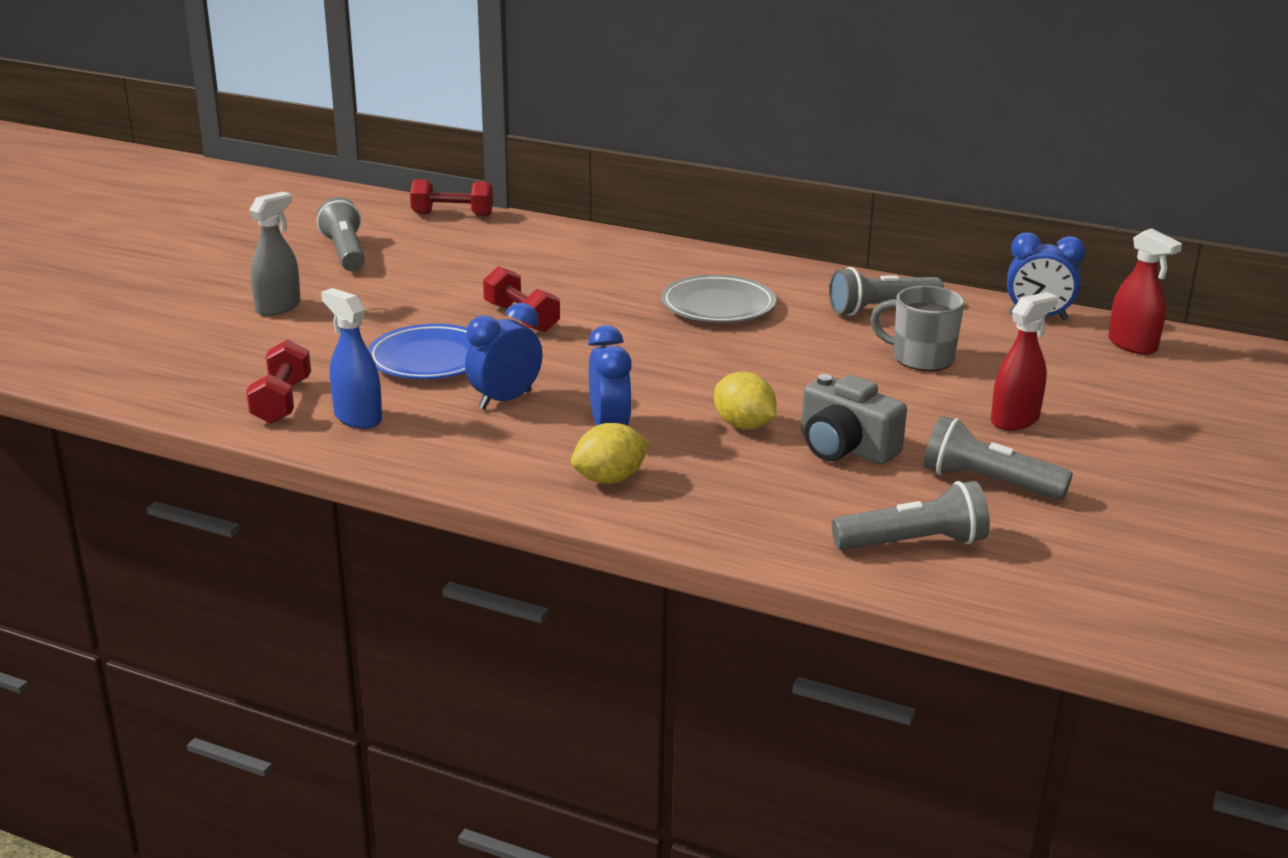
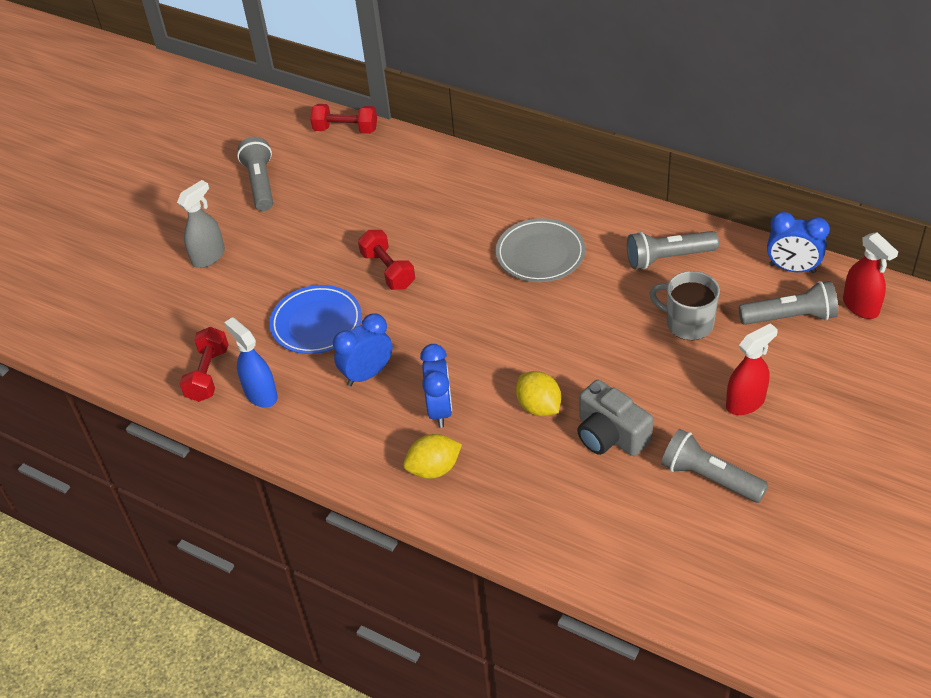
camera: 10 degrees right, 20 degrees up
(914, 543) = (641, 545): grey flashlight -> grey flashlight (790, 317)

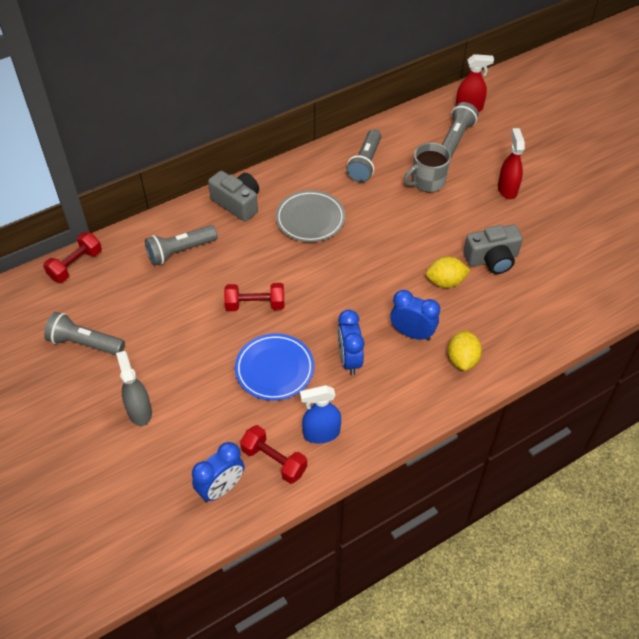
camera: 65 degrees left, 5 degrees up
(515, 191) = (237, 203): none -> grey camera
(709, 478) = (553, 232): grey flashlight -> grey flashlight (180, 251)
(792, 268) = (418, 118): blue clock -> blue clock (221, 488)

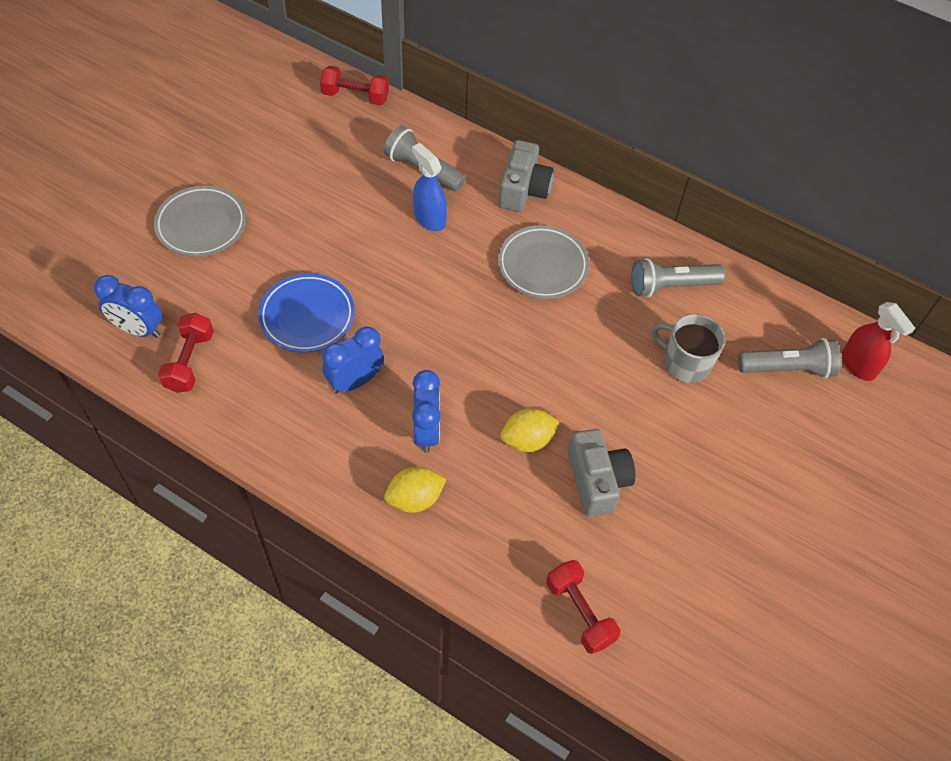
camera: 60 degrees right, 5 degrees up
(84, 343) = (262, 147): grey flashlight -> none
(139, 411) = (201, 225): grey spray bottle -> grey plate
(255, 305) = (386, 264): red dumbbell -> red dumbbell (579, 612)
(321, 433) = (243, 391): blue spray bottle -> blue spray bottle (429, 218)
(445, 282) = (527, 440): yellow lemon -> yellow lemon turned 75 degrees counterclockwise
(492, 259) = (597, 481): grey camera -> grey camera turned 150 degrees counterclockwise
(507, 189) = (735, 460): red spray bottle -> none

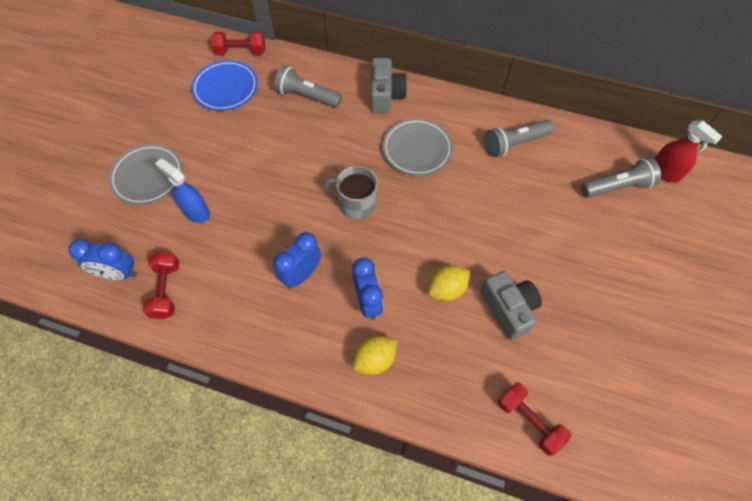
camera: 10 degrees left, 5 degrees up
(307, 316) = (250, 231): blue plate -> blue plate (226, 88)
(429, 218) = (322, 132): blue spray bottle -> blue spray bottle (196, 212)
(685, 363) = (543, 200): grey mug -> grey mug (356, 204)

